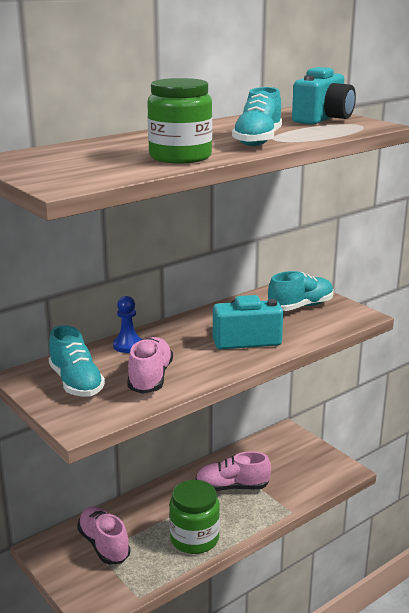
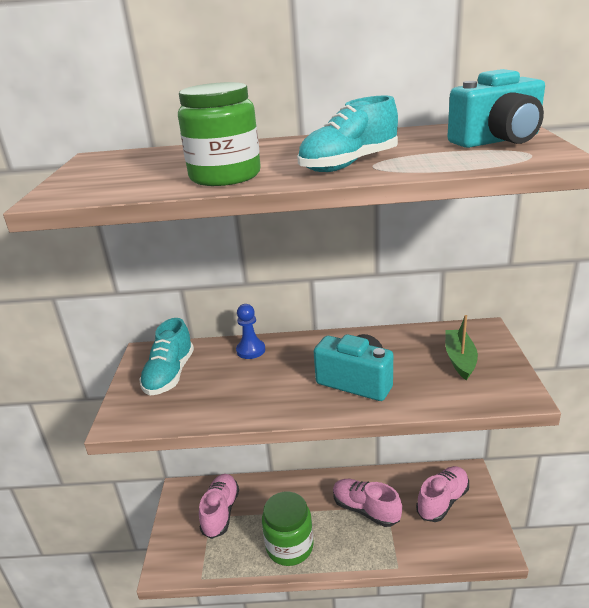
camera: 40 degrees right, 5 degrees up
(150, 378) = (226, 393): pink shoe -> pink shoe (442, 501)
(300, 306) = (460, 359): turquoise shoe -> green boat

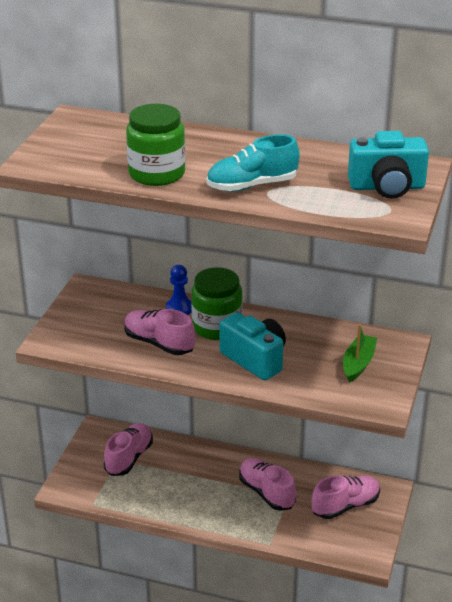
camera: 15 degrees right, 5 degrees up
(170, 375) = (100, 313): turquoise shoe -> none
(247, 391) = (159, 343): none -> pink shoe
(289, 546) = (180, 502): green jar -> green jar (217, 327)

